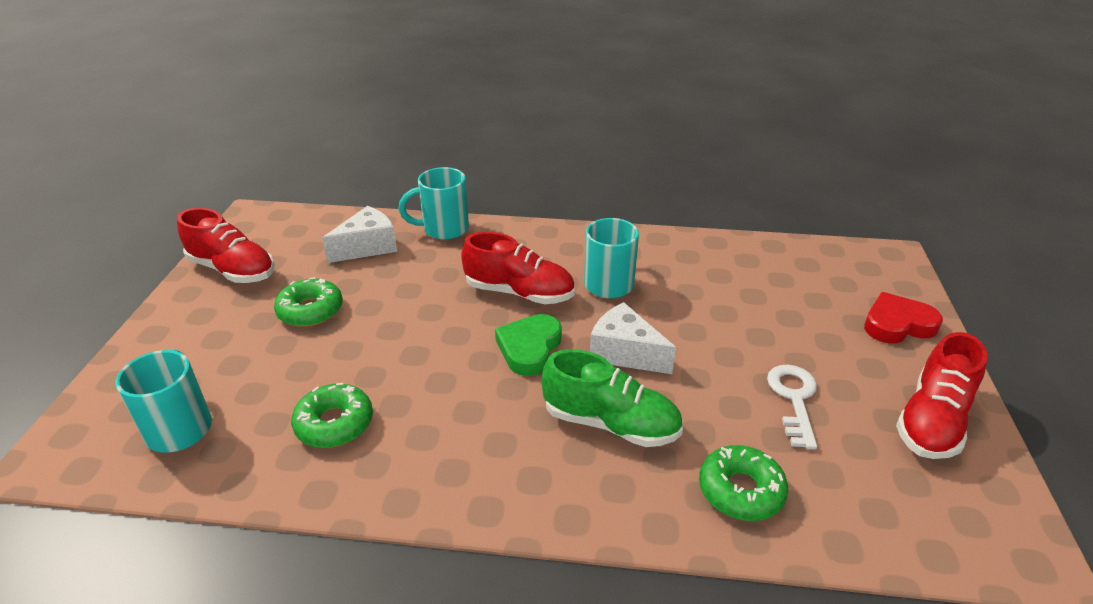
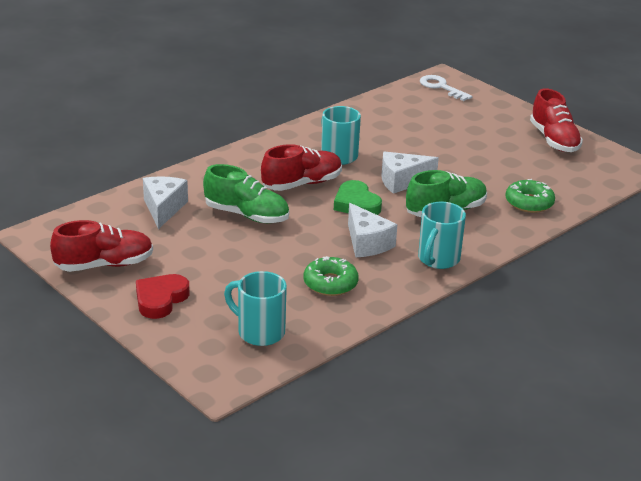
camera: 50 degrees left, 5 degrees down
(310, 310) = (206, 254): green donut -> none
(413, 294) = (246, 215): none -> green shoe
(443, 229) = (189, 176): turquoise mug -> turquoise mug (438, 259)
(454, 402) = (367, 243): none -> white cheese
(794, 399) = (497, 160): white key -> white key (441, 87)
(897, 324) = (489, 108): red heart -> red heart (160, 299)

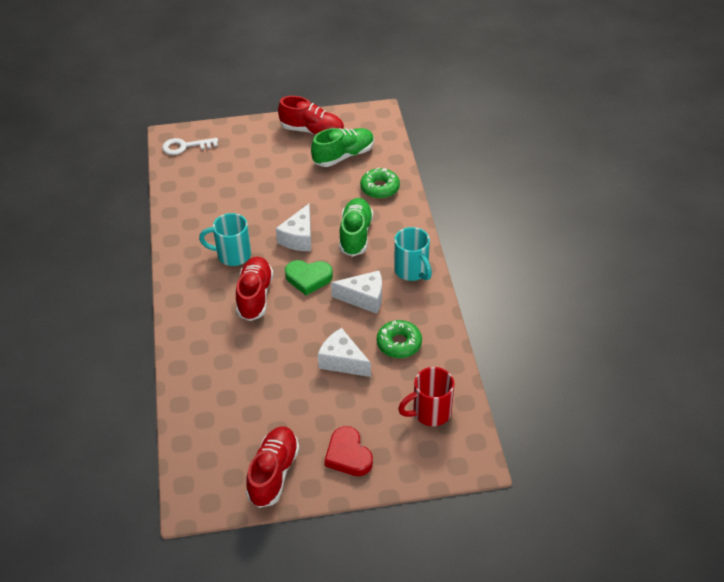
camera: 55 degrees left, 15 degrees up
(163, 209) = (220, 399): white cheese -> white cheese (342, 361)
(246, 215) = (272, 350): green shoe -> green shoe (343, 156)
(259, 332) = (430, 412): turquoise mug -> red mug

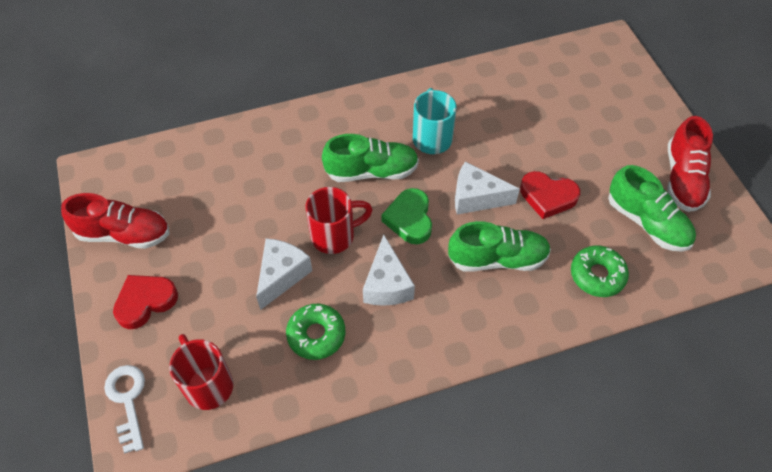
camera: 80 degrees right, 10 degrees up
(185, 146) = (600, 58): white key -> white key (127, 400)
(255, 296) = (371, 171): red shoe -> green shoe
(308, 200) = (548, 197): none -> red heart
(312, 325) = (335, 236): none -> red mug
(412, 271) = (446, 335): turquoise mug -> none

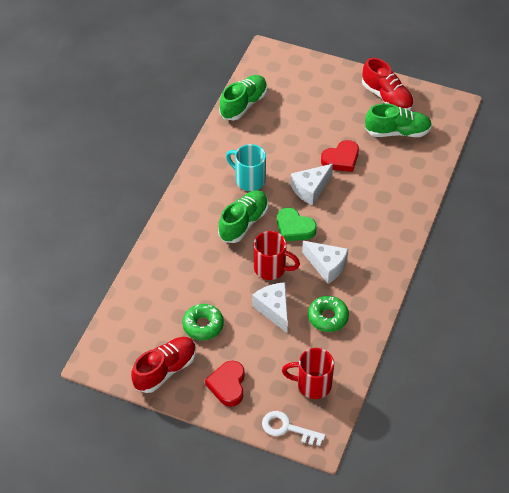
camera: 50 degrees left, 5 degrees down
(335, 236) = (271, 268): red mug -> red mug turned 90 degrees clockwise
(497, 259) = (358, 208): green shoe -> green shoe (243, 104)
(597, 275) = (407, 175): green donut -> green donut (203, 325)

